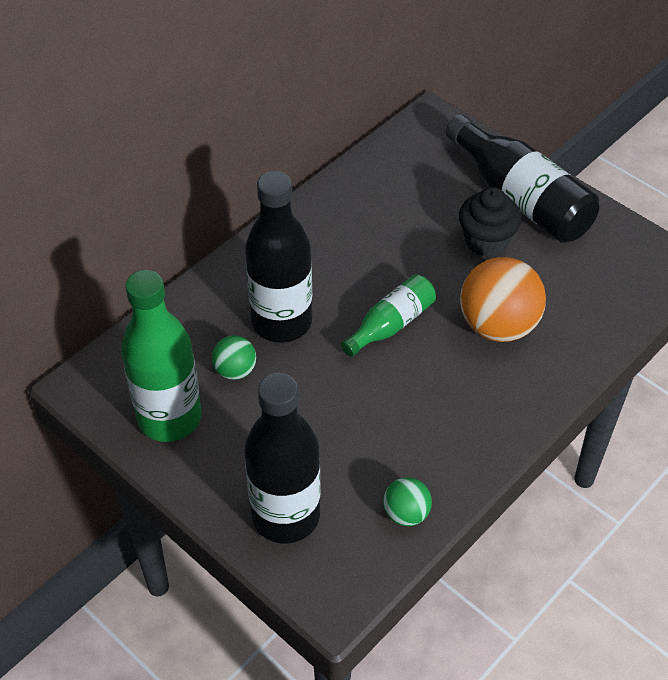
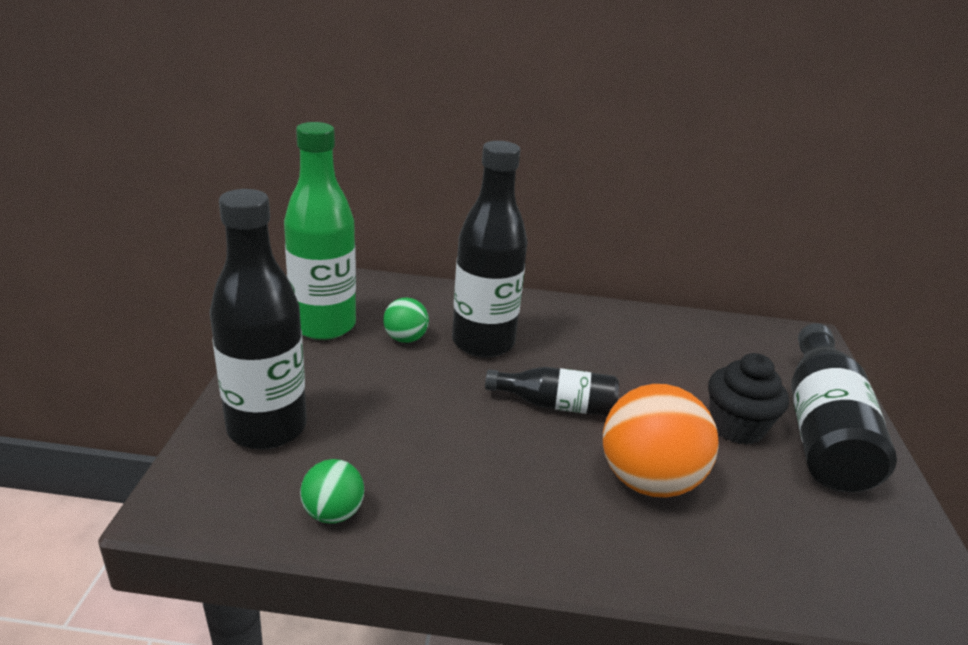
camera: 50 degrees right, 20 degrees down
(391, 324) = (556, 405): green bottle -> black bottle

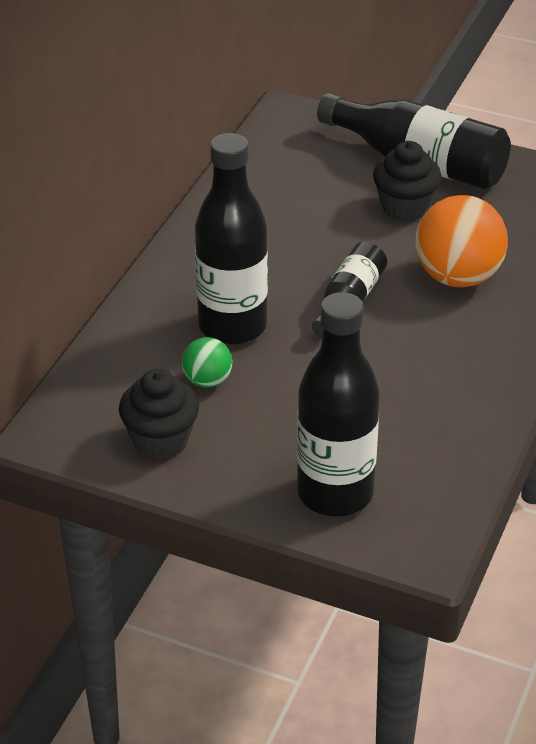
camera: 70 degrees left, 10 degrees up
(324, 325) = (160, 440): green bottle -> black cupcake
(333, 513) = (456, 459): green ball -> none

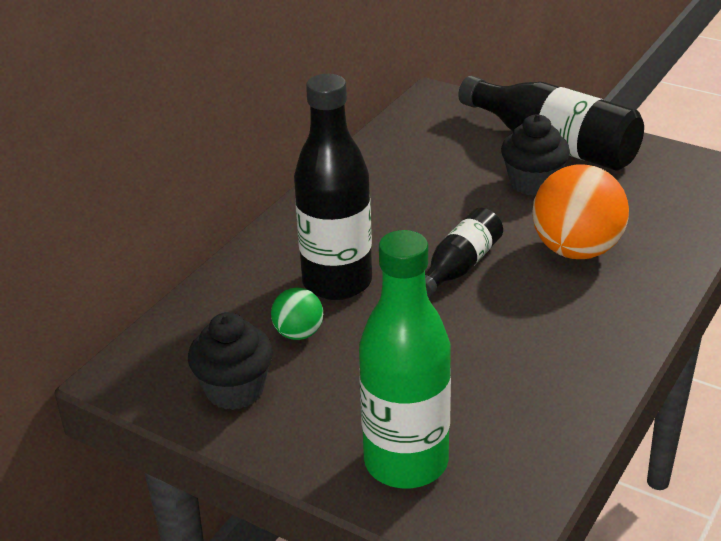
camera: 10 degrees right, 5 degrees down
(335, 493) = (406, 462): black bottle -> green bottle

